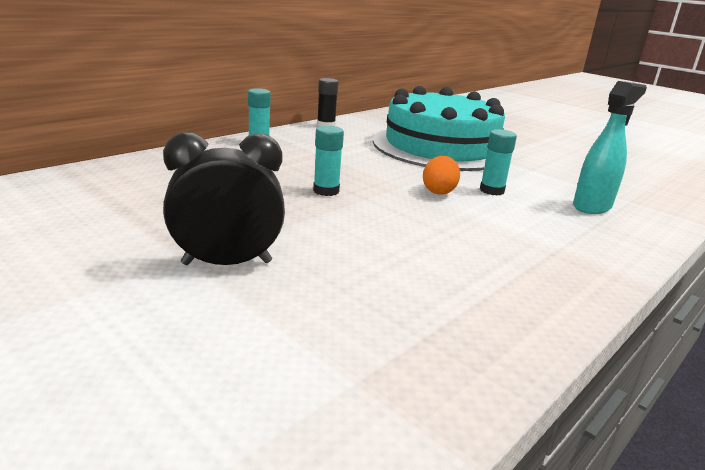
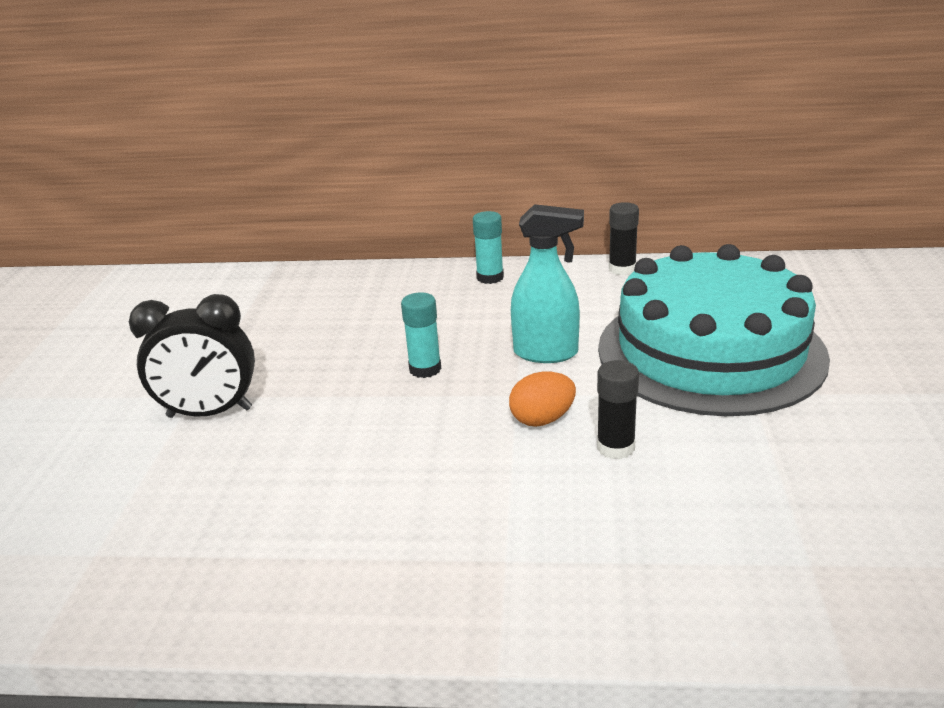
camera: 55 degrees right, 5 degrees up
(227, 263) = (210, 413): black clock -> black clock turned 135 degrees clockwise
(492, 190) = (615, 447): turquoise glue stick -> black glue stick
(592, 206) = (708, 539): turquoise spray bottle -> turquoise spray bottle (546, 353)

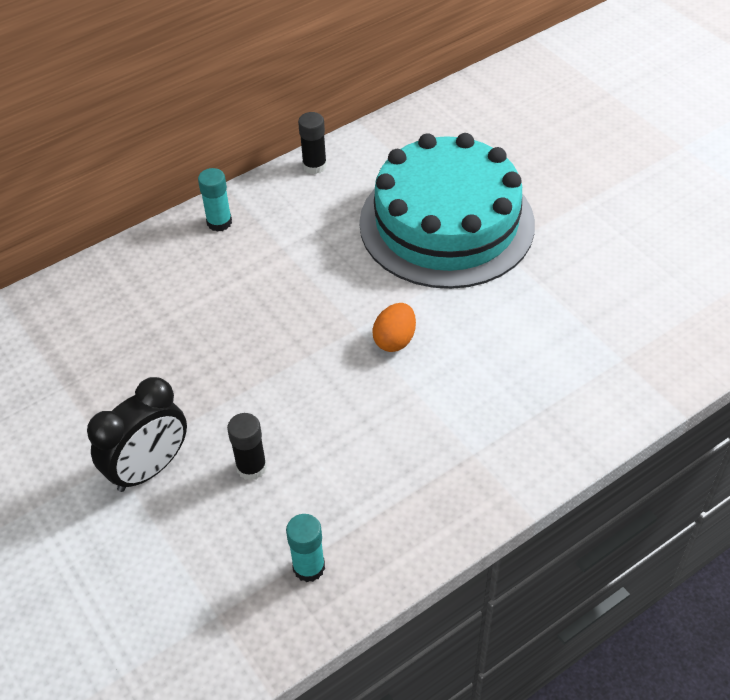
camera: 40 degrees left, 20 degrees up
(425, 369) = (269, 340): turquoise glue stick -> turquoise glue stick (309, 567)
(546, 353) = (341, 280): turquoise spray bottle -> none
(615, 447) = (459, 337): black glue stick -> black glue stick (251, 467)

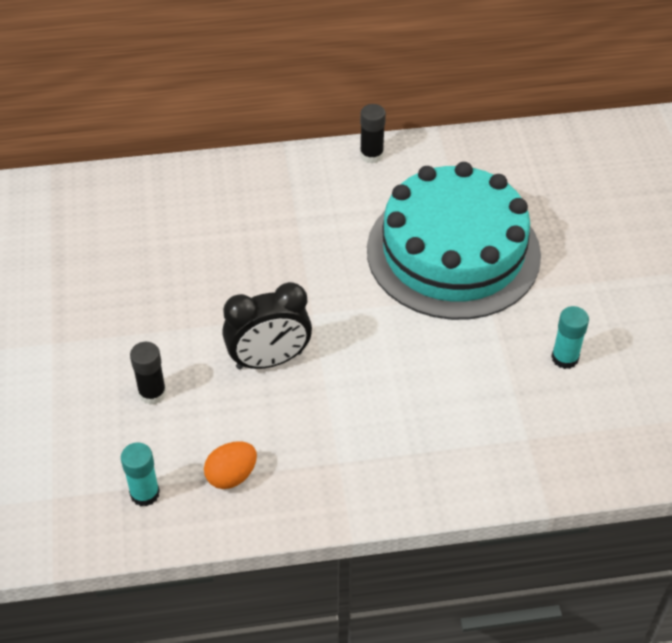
camera: 25 degrees right, 0 degrees up
(149, 469) = (74, 359): black clock -> black clock (269, 360)
(219, 222) = (258, 175): turquoise glue stick -> turquoise glue stick (565, 358)
(395, 340) = (338, 337): orange egg -> orange egg (231, 476)

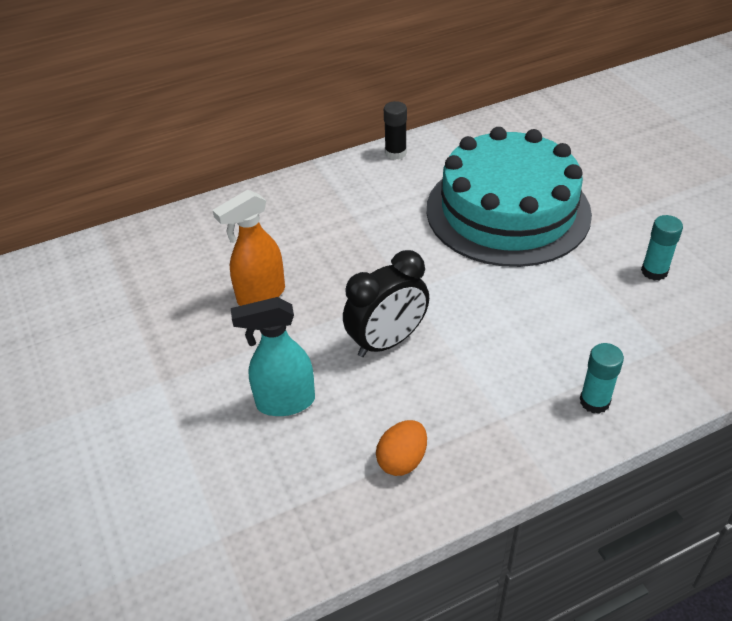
camera: 15 degrees left, 5 degrees down
(145, 493) = (320, 504): turquoise glue stick -> turquoise glue stick (594, 401)
(152, 393) = (285, 402): black glue stick -> turquoise spray bottle
(172, 281) = (260, 295): none -> orange spray bottle

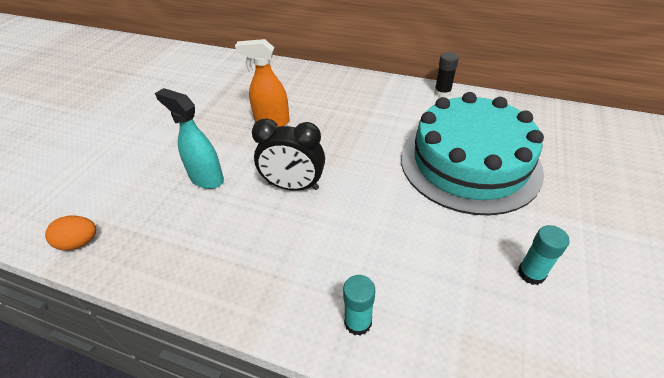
camera: 45 degrees right, 0 degrees up
(402, 460) = (208, 254): orange egg -> orange egg (79, 242)

